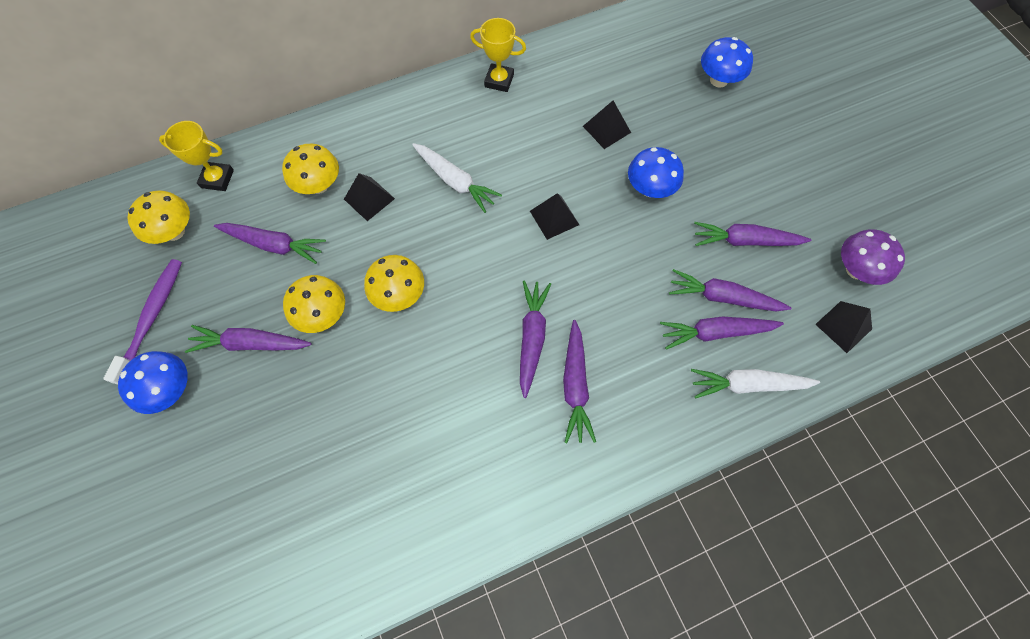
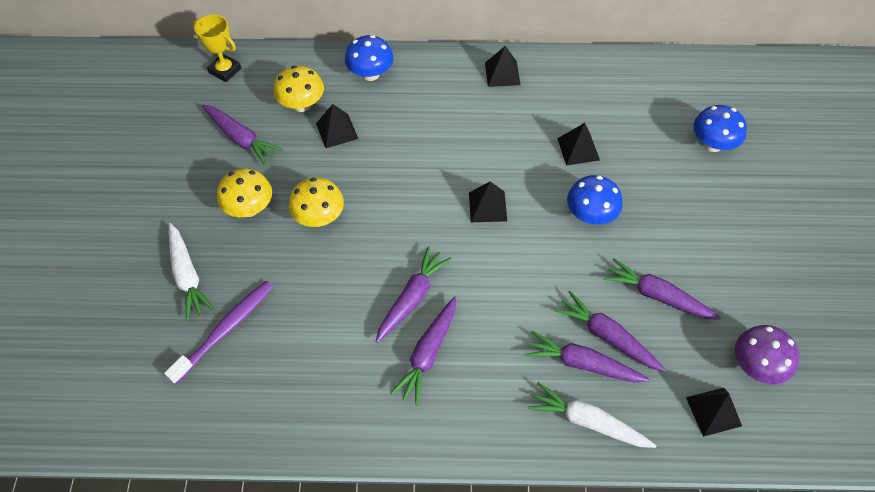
camera: 25 degrees right, 10 degrees down
(151, 318) = (119, 158): purple toothbrush -> purple toothbrush (225, 330)
(170, 389) = (104, 218): blue mushroom -> blue mushroom (370, 74)
(174, 231) = (171, 99): yellow mushroom -> none
(251, 344) = (182, 208): purple carrot -> none
(455, 181) = (417, 143): white carrot -> white carrot (187, 276)
(499, 80) = (502, 73): yellow trophy -> black pyramid

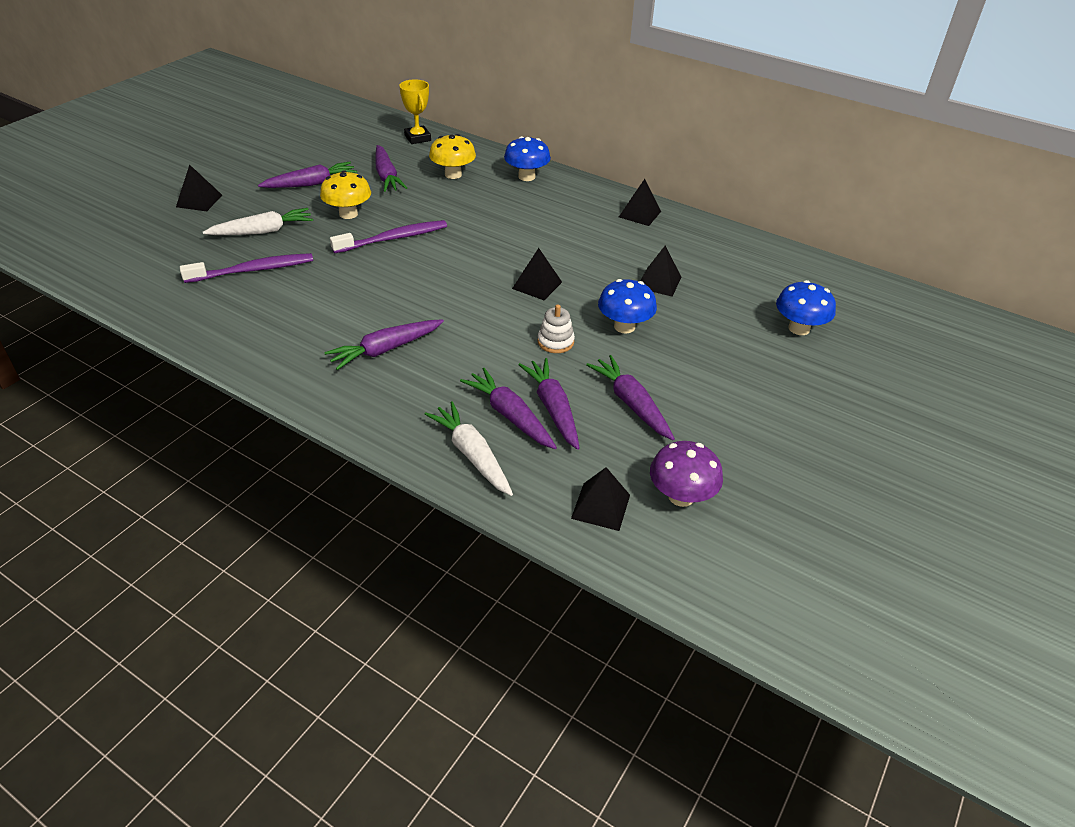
camera: 30 degrees right, 15 degrees down
(187, 276) = (262, 231): white carrot -> white carrot turned 120 degrees counterclockwise
(319, 217) = (393, 238): yellow mushroom -> purple toothbrush
(337, 131) = (463, 197): black pyramid -> black pyramid (199, 201)
(412, 298) = (411, 312): purple carrot -> purple carrot (311, 184)
(553, 263) = (555, 342): none -> white stacking toy

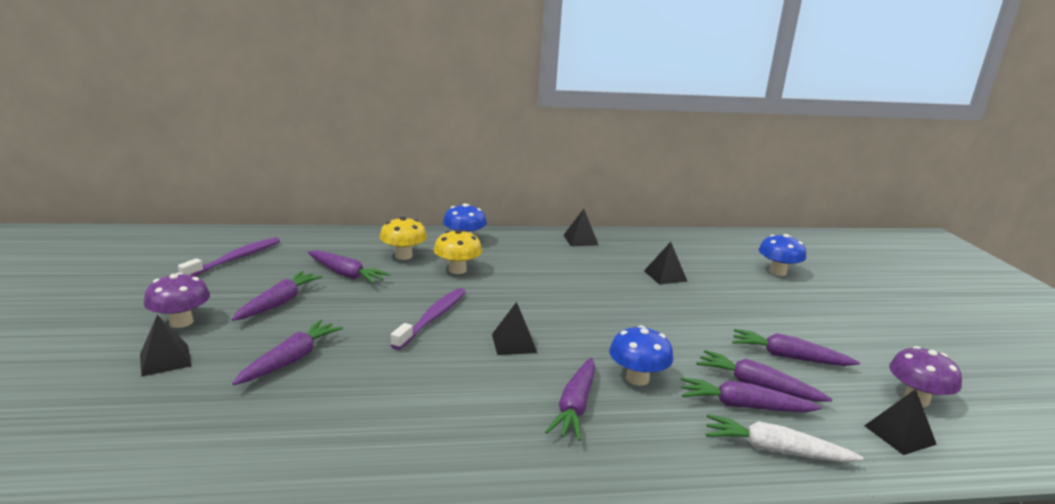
camera: 40 degrees left, 20 degrees down
(238, 176) = (181, 322): none -> purple mushroom
(253, 270) = (337, 398): purple toothbrush -> purple toothbrush (235, 259)
(262, 231) = (291, 360): white carrot -> purple carrot
(348, 214) = (358, 314): yellow mushroom -> yellow mushroom (457, 270)
(417, 138) = (328, 239): yellow trophy -> none
(537, 285) = (598, 308): black pyramid -> black pyramid (514, 343)
(555, 342) = (677, 340): white stacking toy -> none
(624, 326) = (696, 311): blue mushroom -> blue mushroom (637, 378)

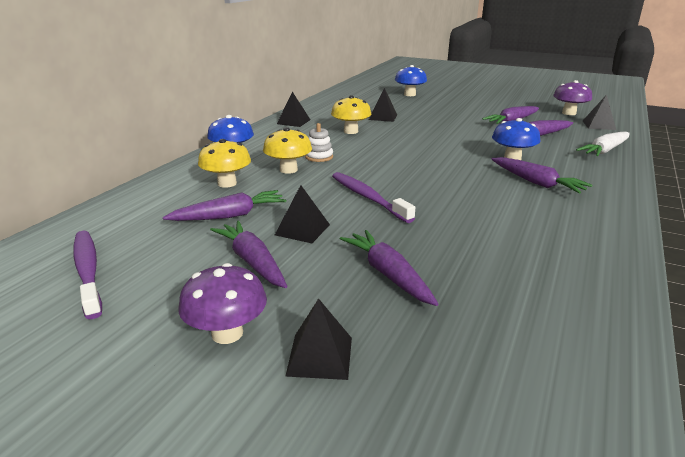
camera: 55 degrees left, 5 degrees up
(503, 274) = (319, 157): none -> white stacking toy
(514, 343) = (437, 179): black pyramid -> black pyramid (302, 229)
(593, 271) = (351, 131): none -> yellow mushroom
(743, 406) = (558, 144): purple carrot -> none

